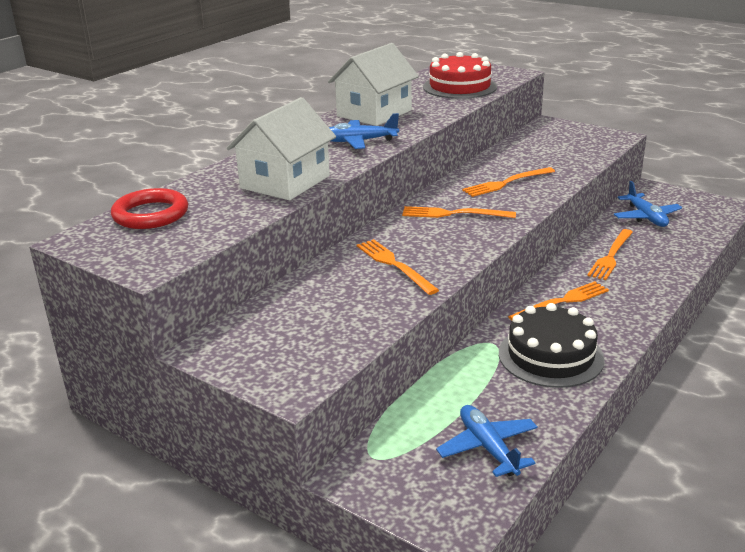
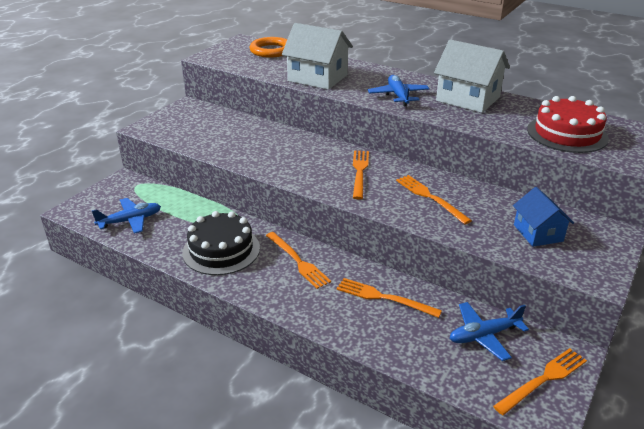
camera: 85 degrees right, 5 degrees up
(150, 214) = (271, 51): red ring -> orange ring
(394, 265) = (275, 150): orange fork -> orange fork (543, 380)
(559, 148) = (538, 233): none -> blue house

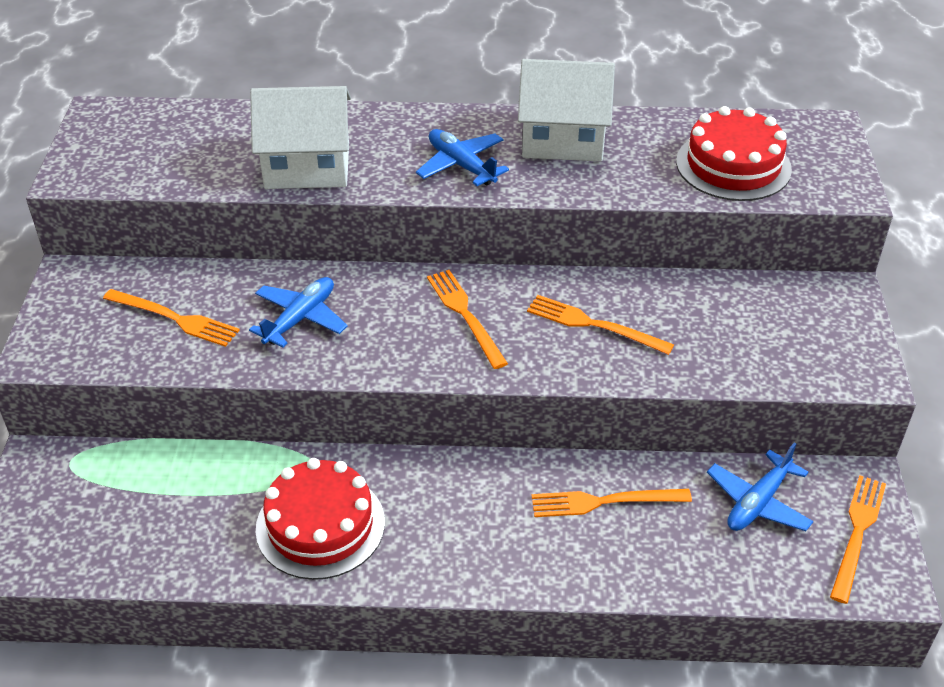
camera: 30 degrees left, 10 degrees up
(130, 221) = (125, 536): blue plane -> blue plane (300, 318)
(221, 250) = (320, 525): black cake -> red cake
(271, 51) = (174, 124): orange ring -> none
(297, 261) = (447, 494): orange fork -> orange fork (174, 318)
(538, 233) = (762, 332): blue house -> none

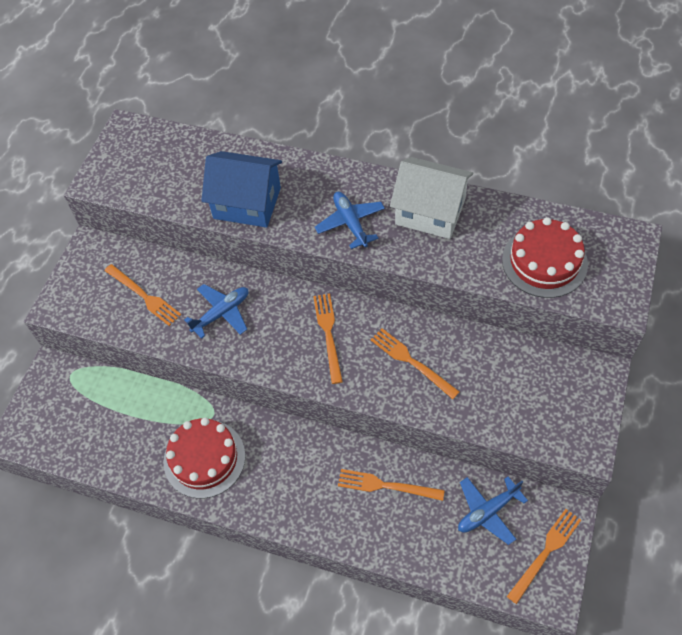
camera: 20 degrees right, 15 degrees up
(307, 166) = (247, 203): white house -> blue house

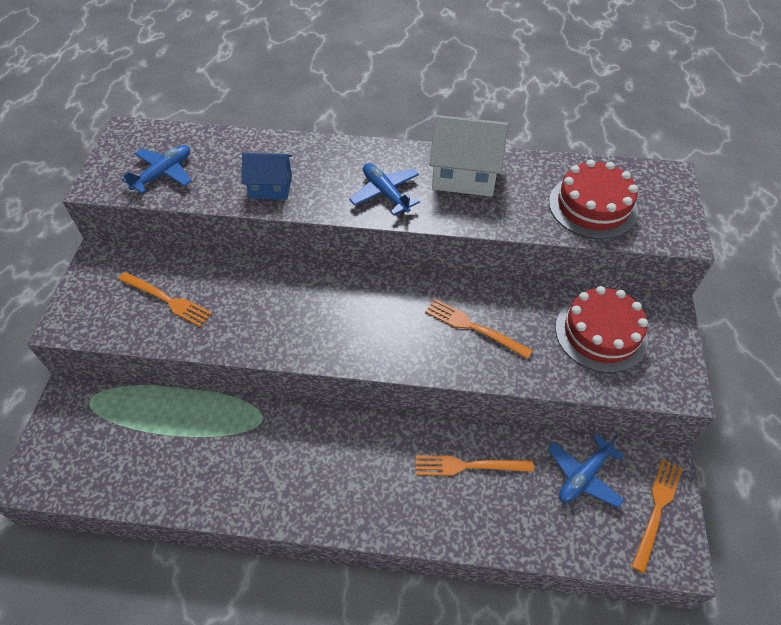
camera: 15 degrees left, 5 degrees down
(204, 458) = (259, 469): red cake -> red cake (601, 333)
(221, 313) = (257, 306): blue plane -> blue plane (163, 173)
(247, 203) = (271, 187): blue house -> blue house, size x0.63
(328, 334) = (379, 312): orange fork -> none

